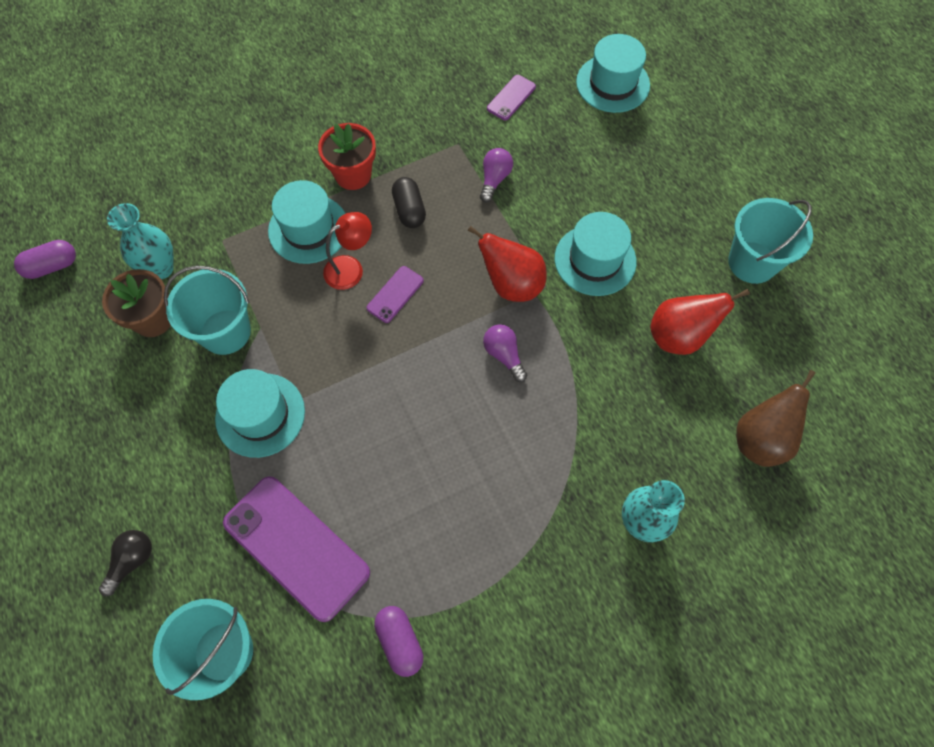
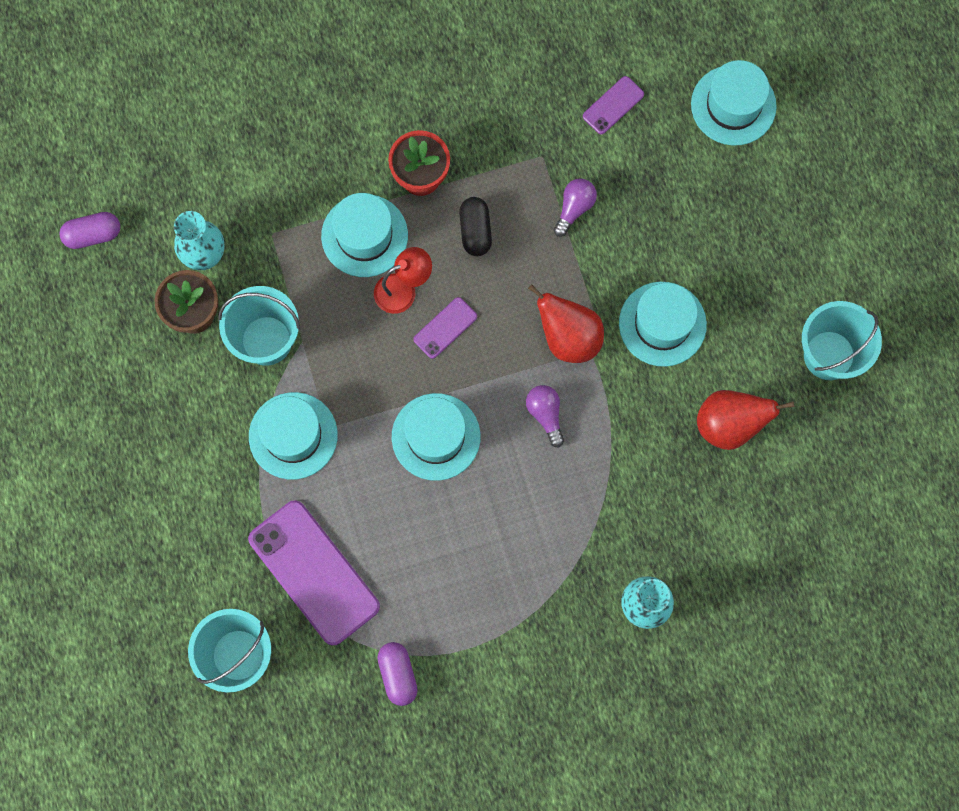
camera: 10 degrees right, 10 degrees up
(132, 561) = (160, 558): black light bulb -> none
(402, 392) = (436, 437): none -> turquoise hat
(760, 439) = (782, 546): brown pear -> none

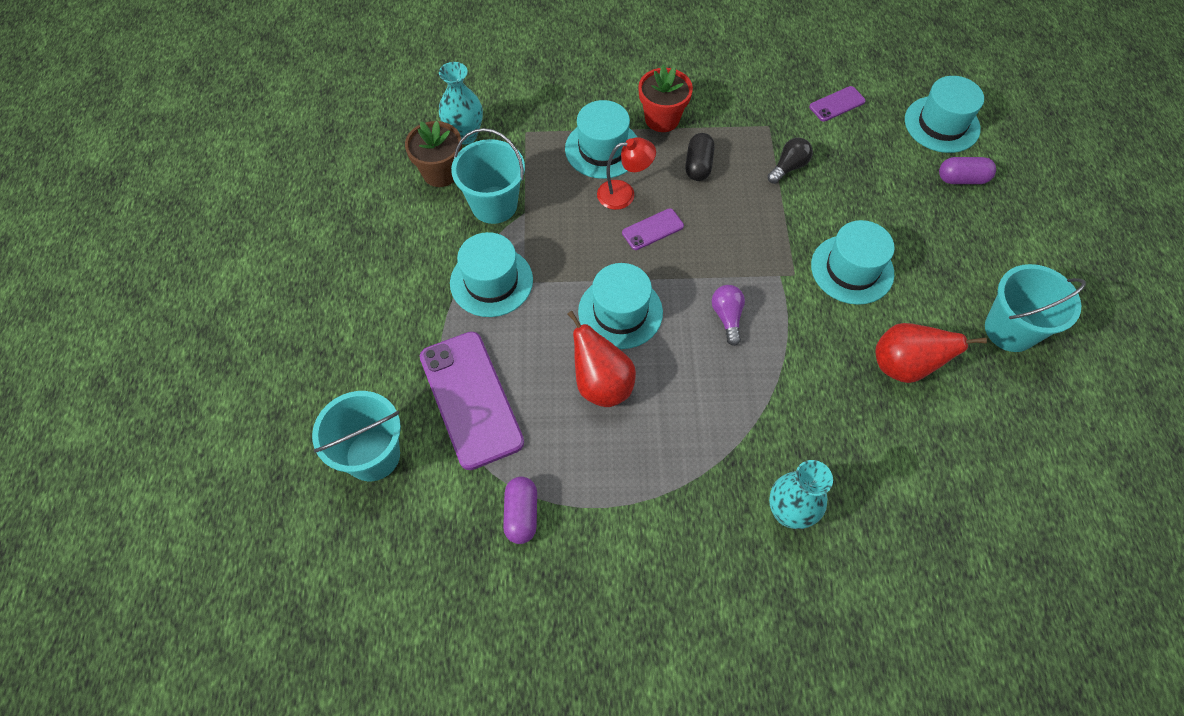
camera: 15 degrees right, 15 degrees down
(93, 235) = (381, 103): purple capsule -> purple capsule (962, 179)
(568, 337) = (762, 261): red pear -> red pear (601, 384)
(574, 208) = (788, 167): purple light bulb -> black light bulb

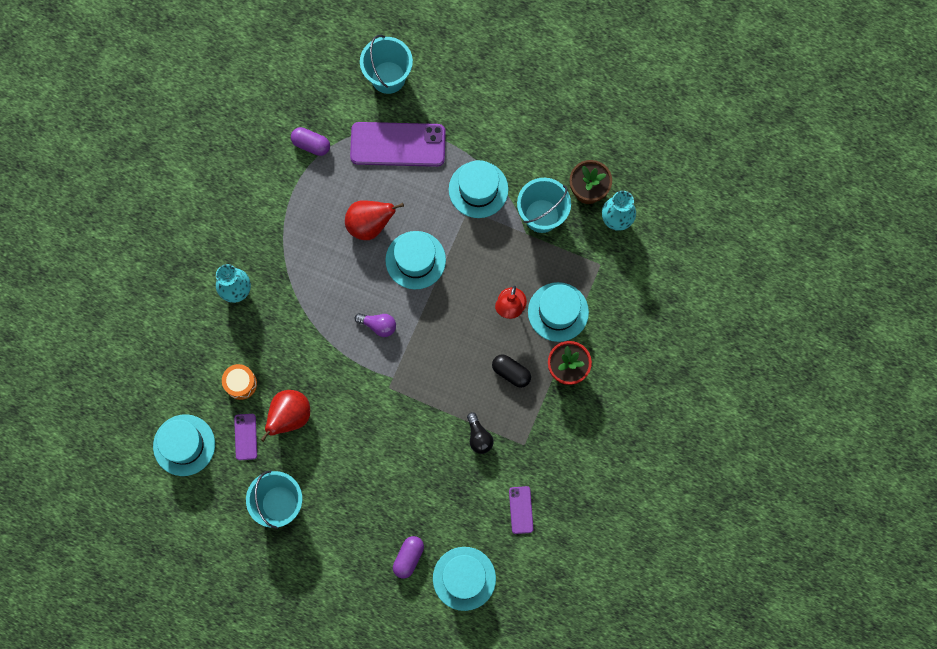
camera: 115 degrees right, 15 degrees up
(652, 229) = (470, 312): purple phone -> purple phone (245, 437)
(852, 269) = (374, 428): turquoise hat -> turquoise hat (184, 445)
(905, 445) = (241, 384): none -> orange drum

